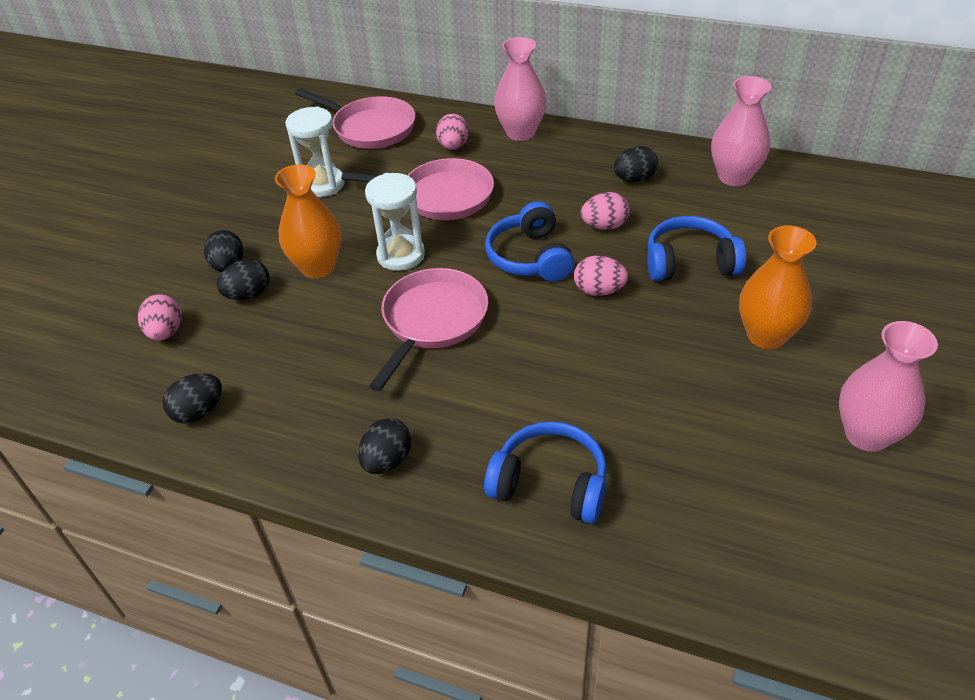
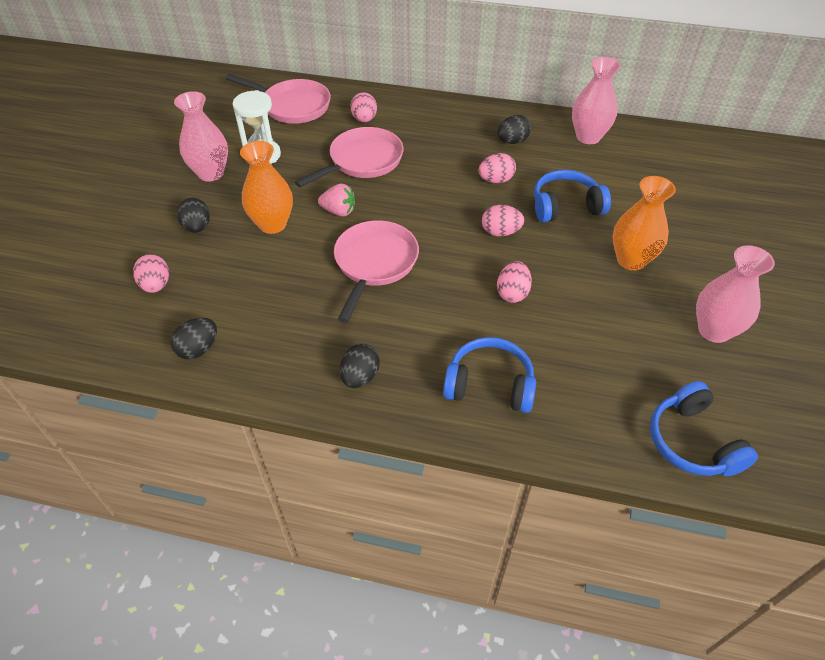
camera: 10 degrees left, 5 degrees up
(248, 295) = (219, 250): black egg -> none
(401, 255) = (339, 211): white hourglass -> pink strawberry
(441, 196) = (362, 161): pink pan -> pink pan turned 45 degrees counterclockwise
(520, 133) = (416, 106): pink vase -> pink vase (211, 173)
(530, 257) = (442, 208): blue headphones -> blue headphones (692, 442)
(601, 368) = (512, 293): none -> pink egg

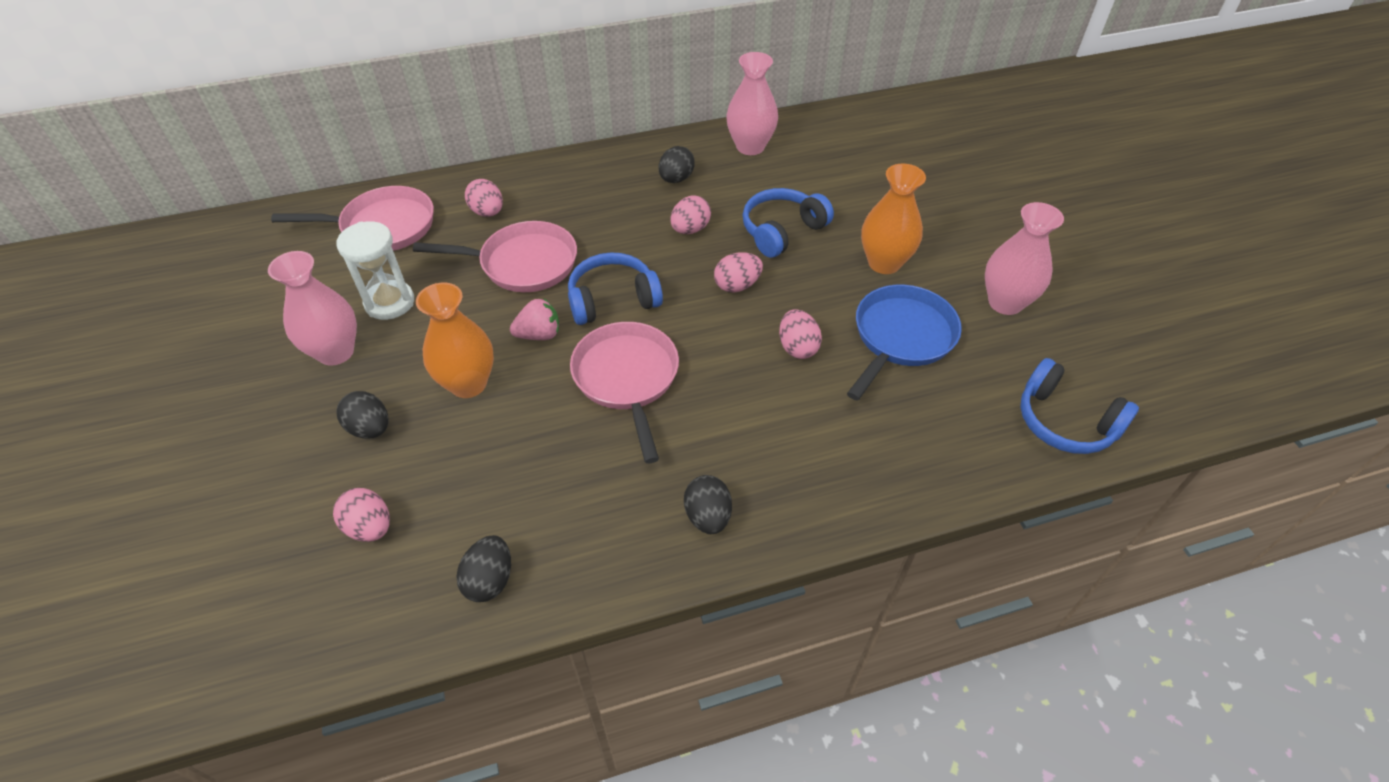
camera: 30 degrees left, 0 degrees up
(362, 161) = (522, 263): pink pan -> pink pan turned 75 degrees clockwise
(489, 384) = (847, 457): blue headphones -> blue headphones (612, 299)
(600, 320) = (901, 338): none -> blue pan

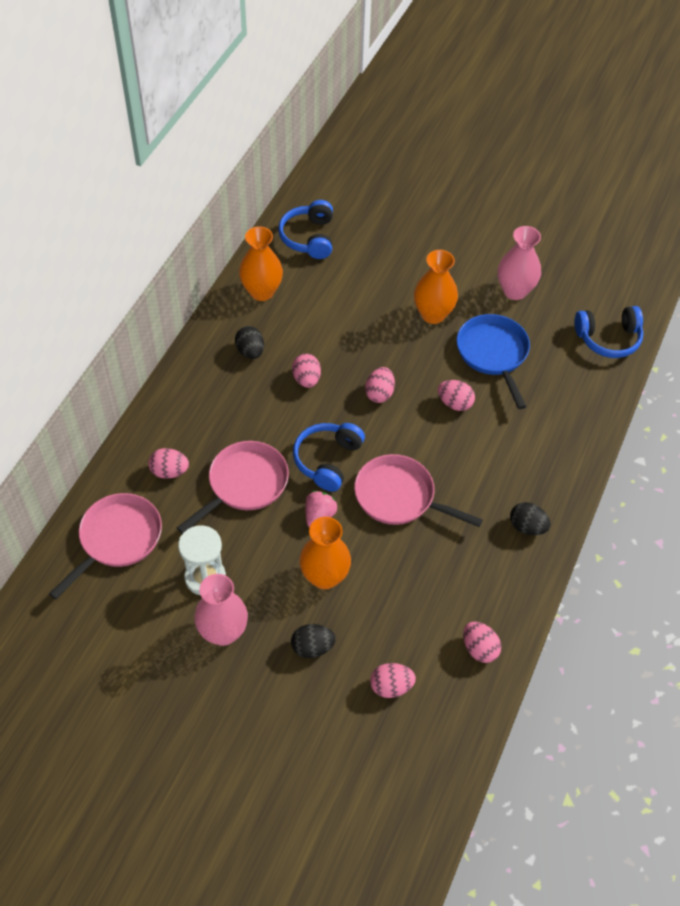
camera: 50 degrees left, 5 degrees up
(490, 580) = (479, 649): black egg -> pink egg
(750, 147) = (262, 292): pink vase -> orange vase
(782, 231) = (356, 338): blue headphones -> blue headphones (309, 237)

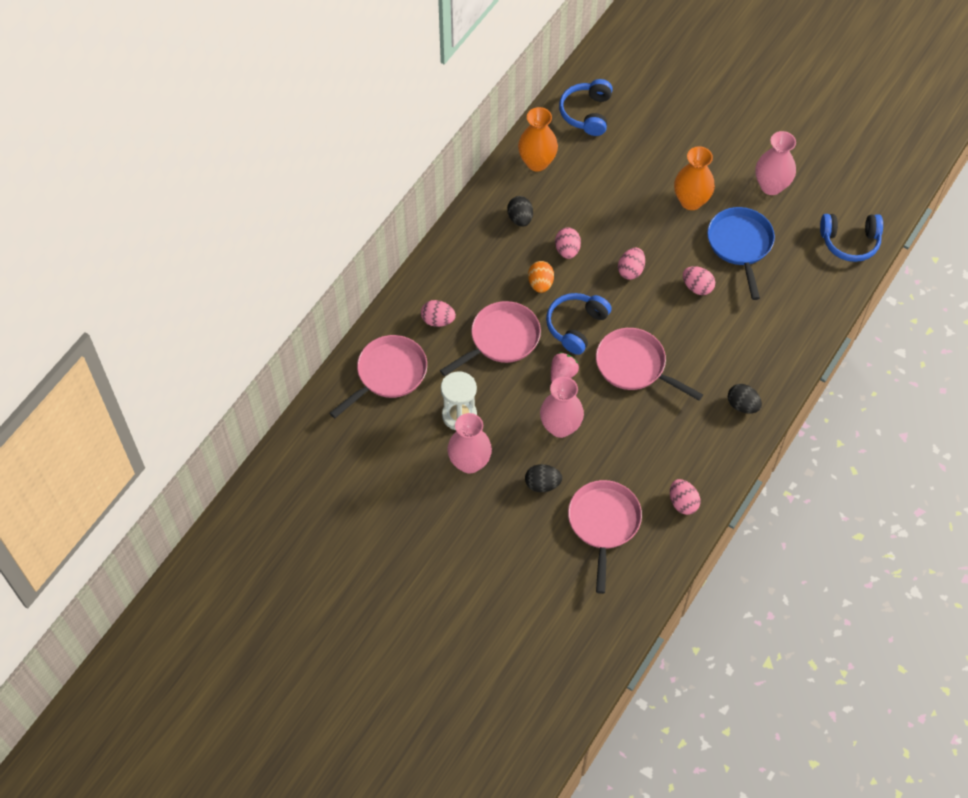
camera: 10 degrees right, 5 degrees up
(281, 418) = (540, 284): none -> orange egg
(325, 576) = (560, 427): orange vase -> pink vase
(391, 686) = (603, 524): pink egg -> pink pan

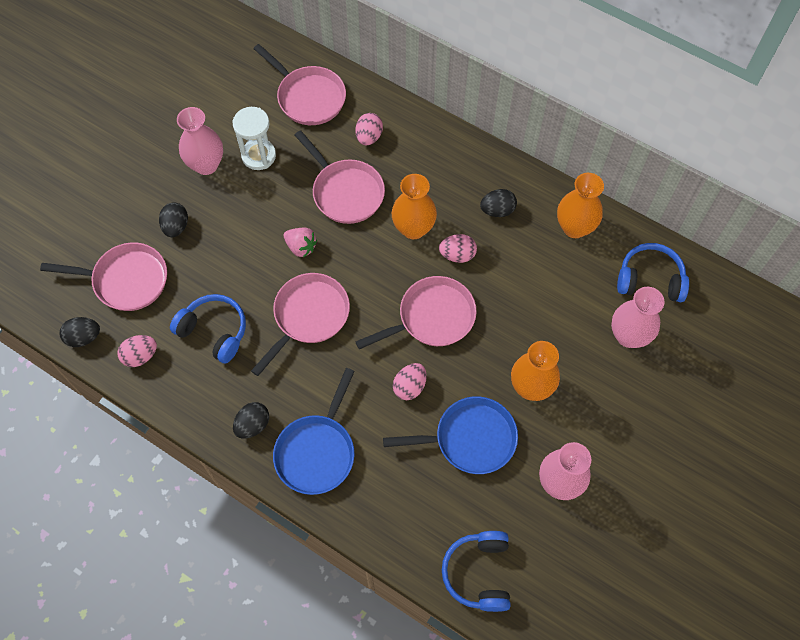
camera: 90 degrees right, 5 degrees up
(540, 284) = (413, 228): orange egg -> orange vase
(560, 427) = (239, 244): pink vase -> pink vase (628, 336)
(576, 326) = (360, 261): blue headphones -> blue headphones (214, 331)
(630, 270) = (431, 317): pink egg -> pink pan
(666, 555) = (84, 337): none -> black egg
(761, 355) = (317, 451): none -> blue pan

